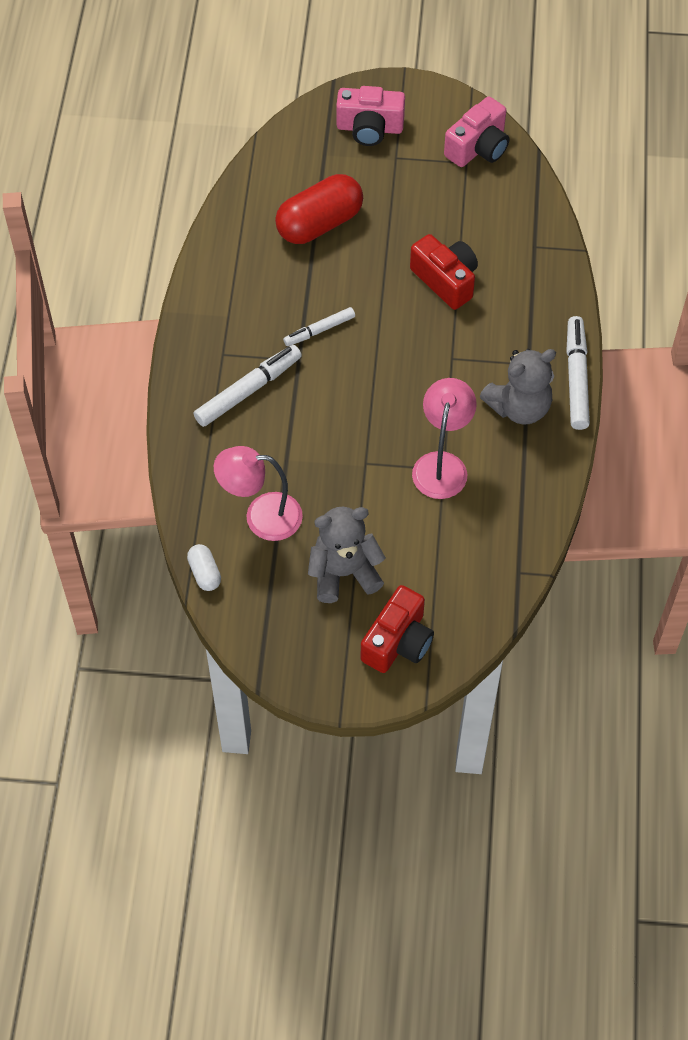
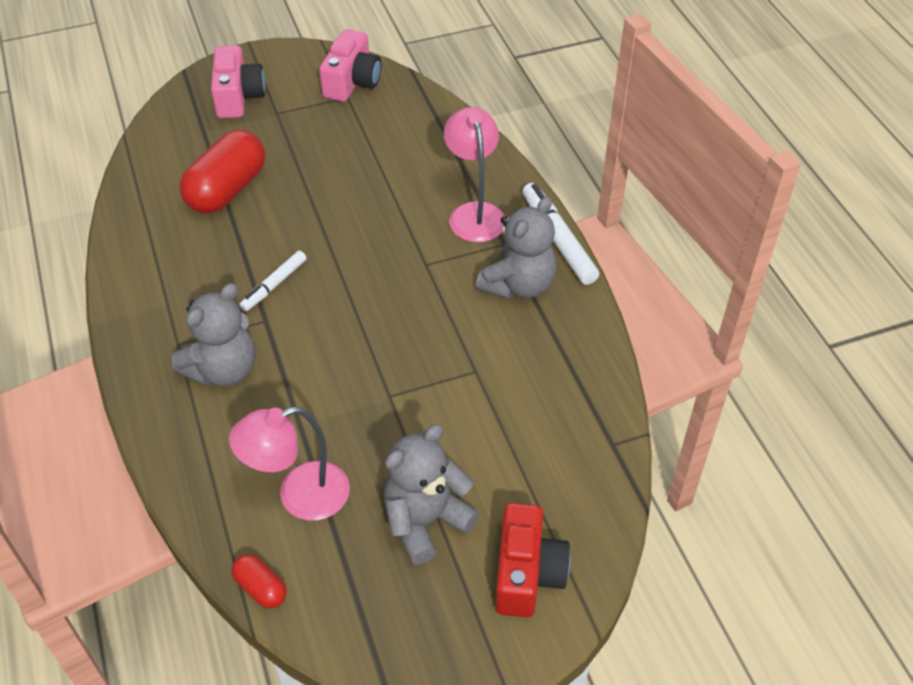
camera: 25 degrees left, 10 degrees down
(204, 573) = (261, 588): white capsule -> red capsule
(248, 390) = (223, 370): white marker -> grey teddy bear
(369, 128) = (238, 97): pink camera -> pink camera turned 75 degrees counterclockwise
(442, 464) = (471, 367): pink lamp -> pink lamp (474, 213)
(446, 280) = (381, 198): red camera -> none

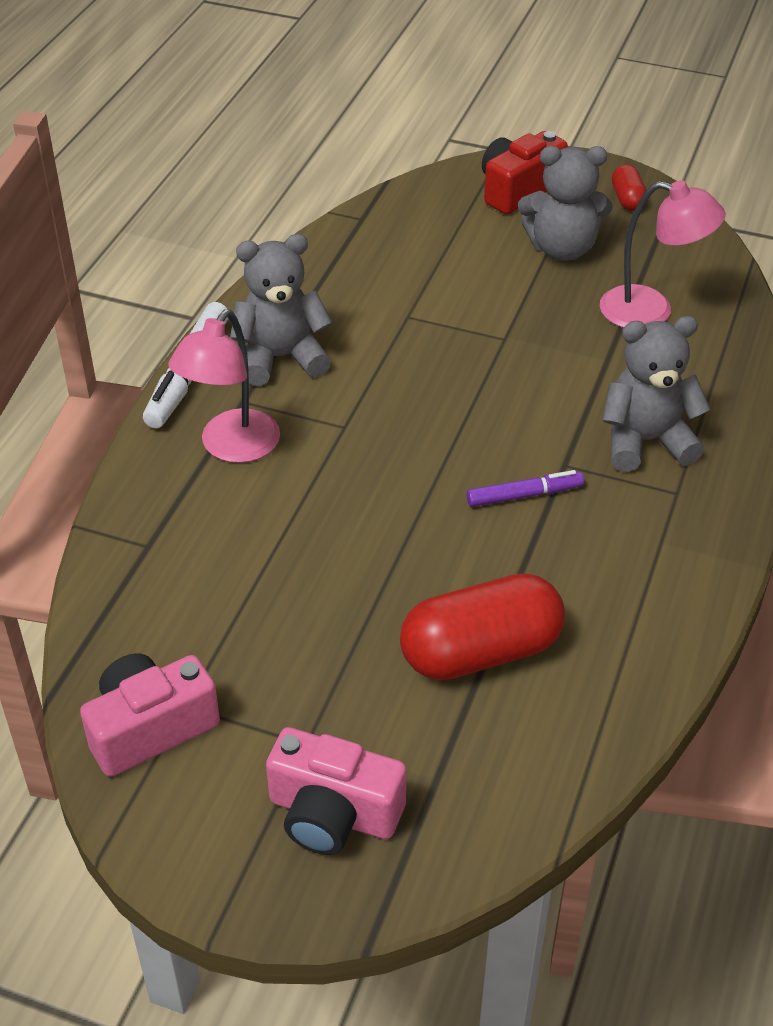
camera: 140 degrees left, 5 degrees down
(238, 97) = (333, 813): pink camera -> pink camera turned 105 degrees counterclockwise
(261, 588) = (729, 275): red capsule -> red capsule (627, 199)
(274, 285) = (524, 495): white marker -> purple marker

